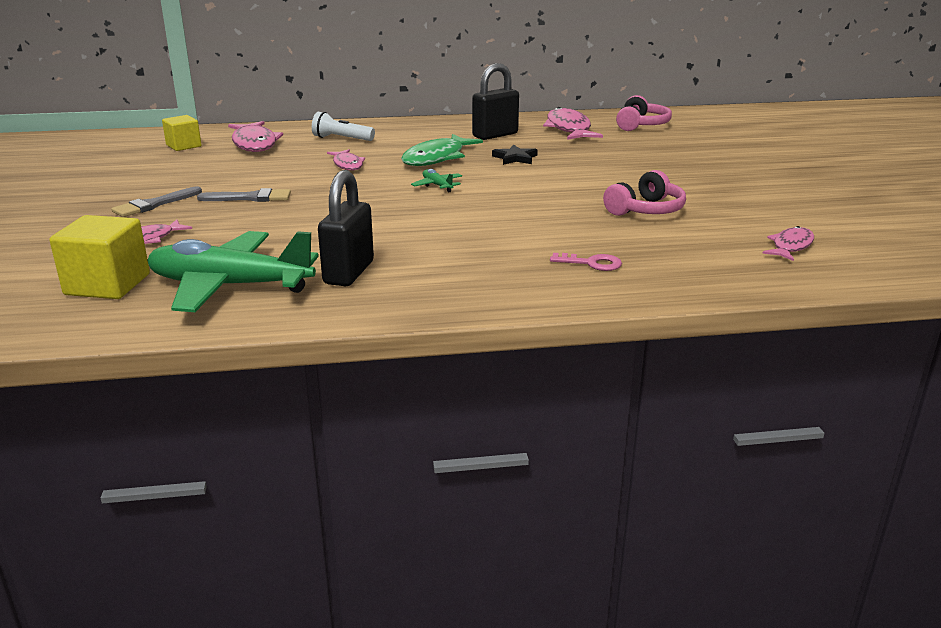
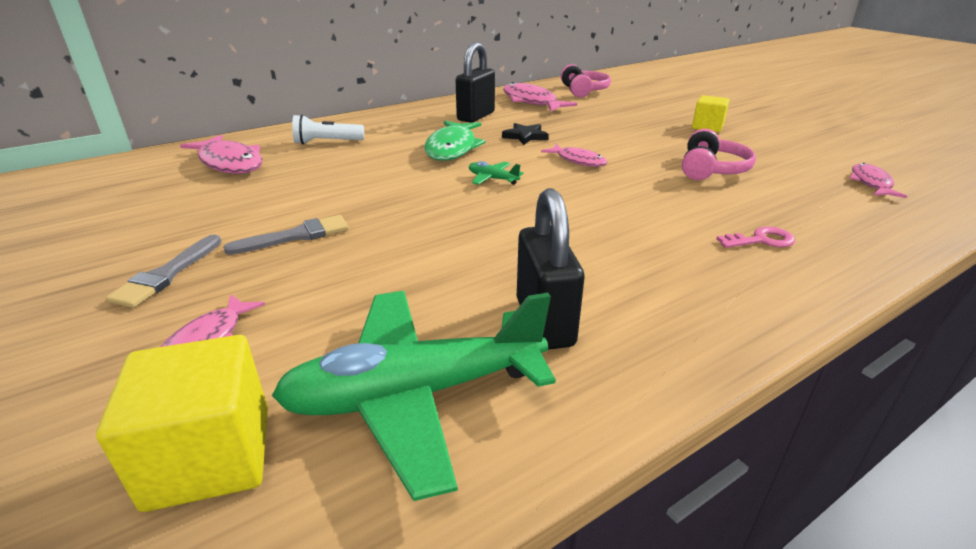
camera: 25 degrees left, 5 degrees up
(184, 146) = (137, 180): yellow cube -> yellow cube (707, 127)
(347, 165) = (368, 171): pink fish -> pink fish (578, 161)

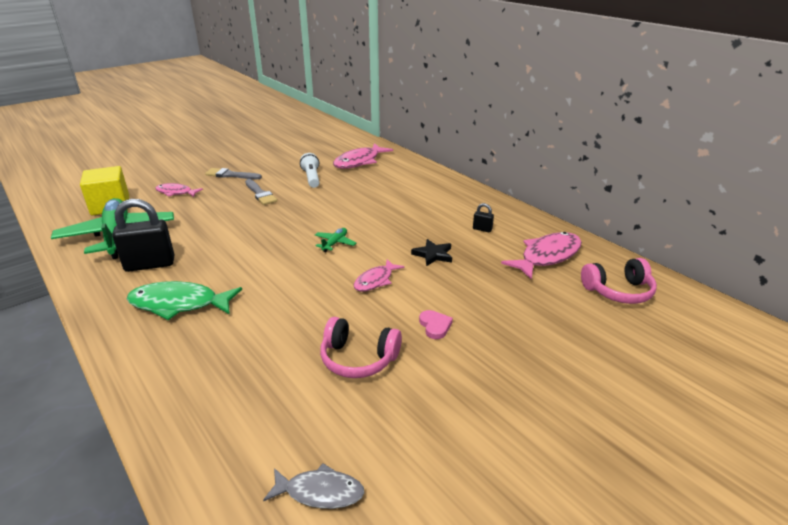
camera: 85 degrees right, 0 degrees up
(327, 142) = (400, 181): white flashlight -> white flashlight (311, 178)
(452, 148) = (396, 224): green fish -> green fish (179, 304)
(476, 116) = (482, 229): black padlock -> black padlock, size x0.44
(649, 142) = (435, 326): none -> pink heart
(707, 127) = (505, 380): yellow cube -> none
(761, 240) = (208, 361): pink key -> none
(871, 183) = (320, 492): pink fish -> grey fish

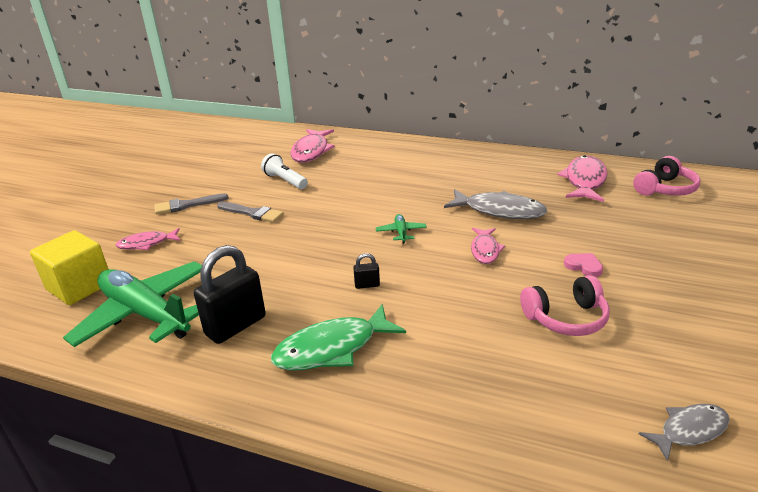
camera: 30 degrees left, 0 degrees up
(433, 255) = (499, 211): black star -> grey fish
(482, 229) = (507, 176): black padlock -> black padlock (367, 285)

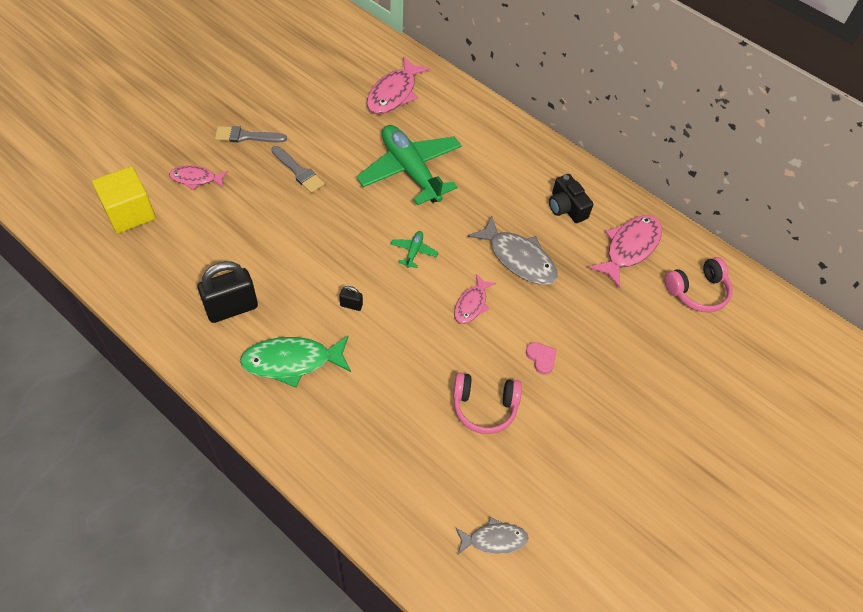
camera: 15 degrees right, 25 degrees up
(145, 314) = (170, 267): green plane -> green plane (410, 170)
(285, 181) = (347, 133): white flashlight -> none
(510, 173) = (566, 207): none -> black camera

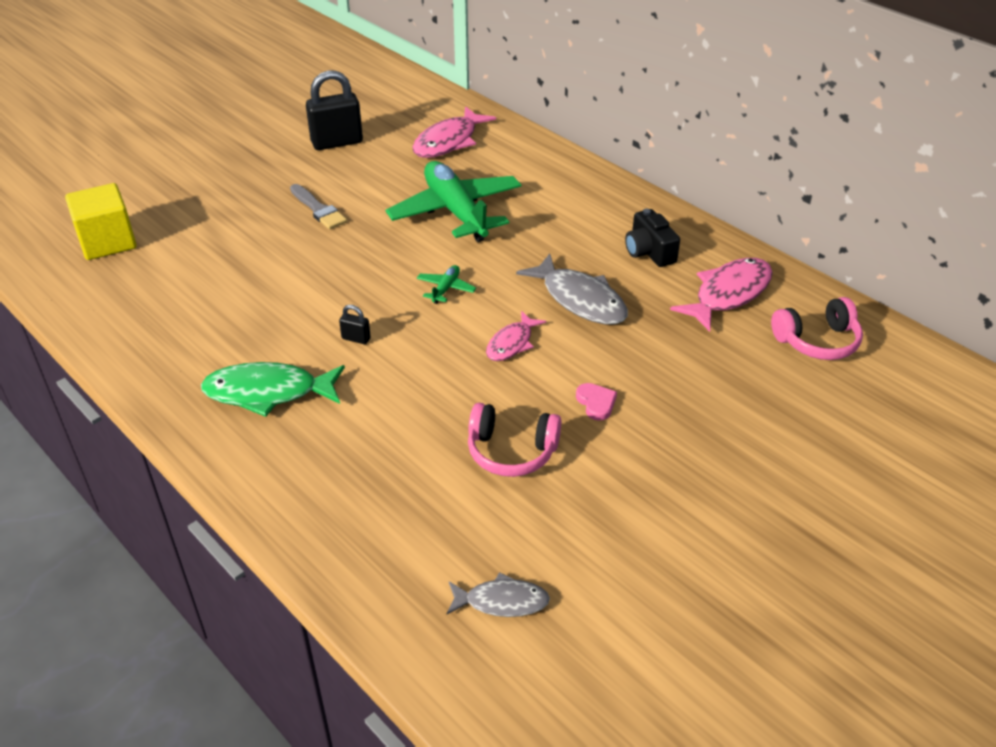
camera: 10 degrees right, 15 degrees down
(196, 179) = (194, 213): pink fish -> none
(232, 308) = (206, 336): black padlock -> black padlock (337, 142)
(246, 136) = (263, 176): grey brush -> none

